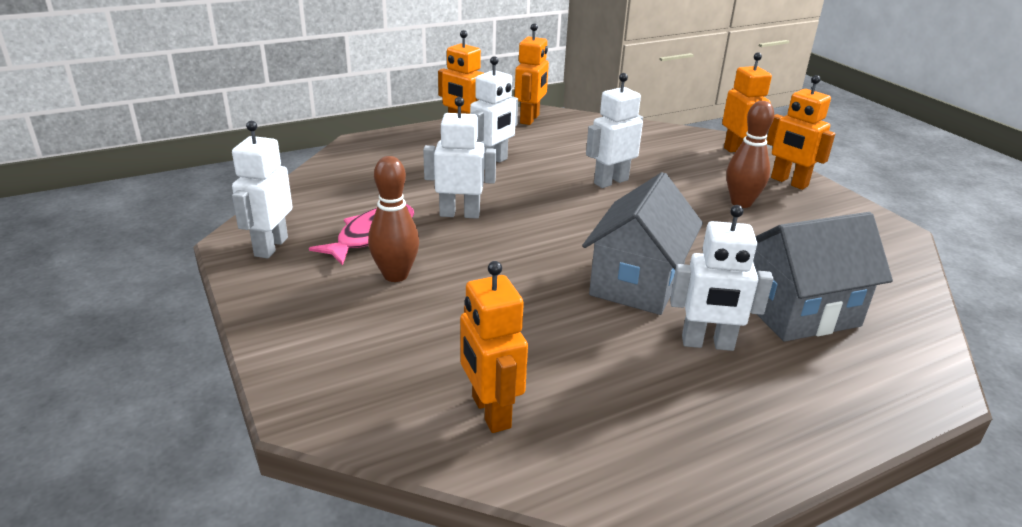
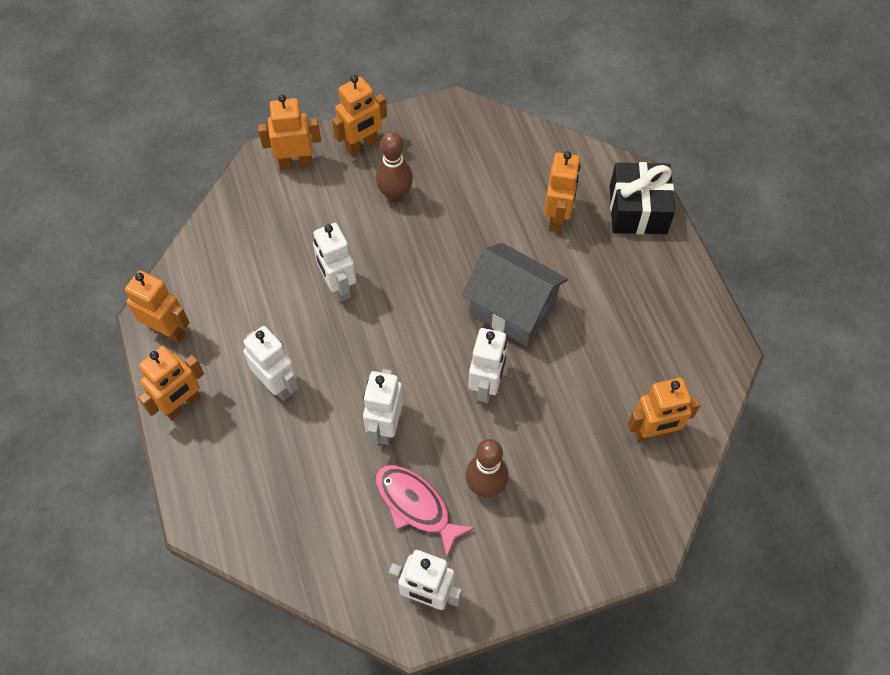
camera: 80 degrees left, 30 degrees up
(707, 344) = (590, 286): white robot -> white robot (486, 386)
(799, 311) = (557, 217): grey house -> orange robot
(874, 388) = (638, 210): none -> black gift

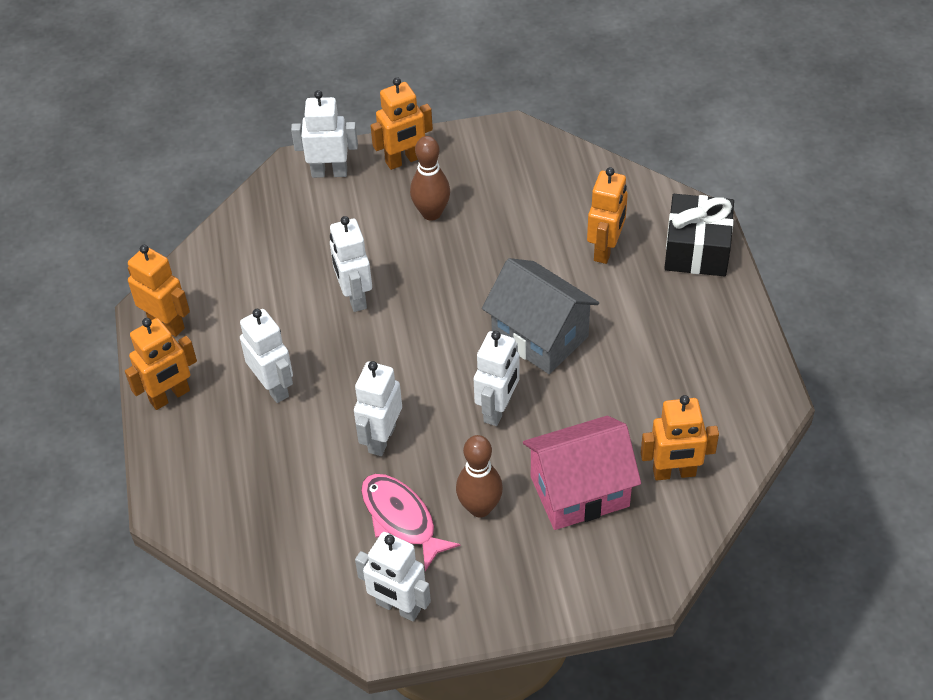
camera: 10 degrees right, 10 degrees down
(295, 163) = (329, 172): orange robot -> white robot
(572, 460) = (579, 491): none -> pink house

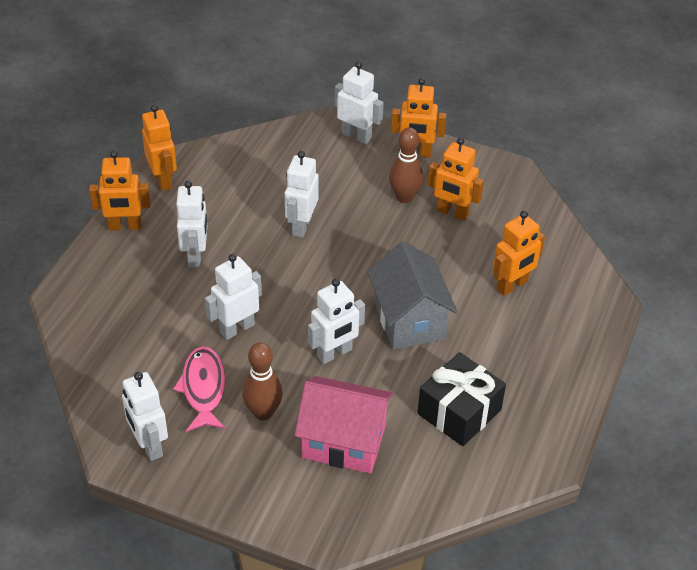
camera: 30 degrees right, 5 degrees down
(674, 473) = (425, 469): orange robot -> orange robot (452, 213)
(697, 249) = (584, 322): black gift -> black gift (459, 412)

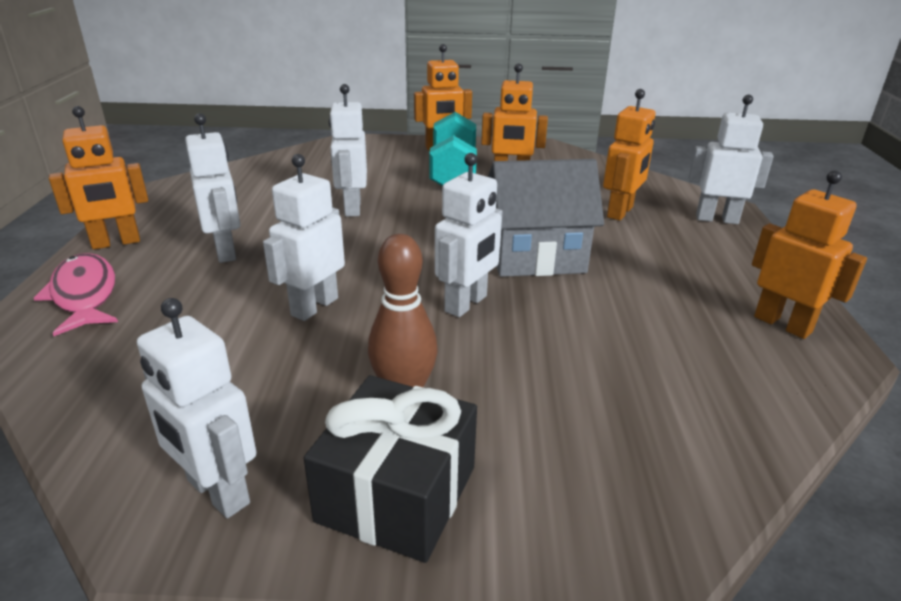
camera: 20 degrees left, 15 degrees down
(163, 180) = (162, 200): orange robot -> orange robot (782, 324)
(203, 388) = (291, 384): pink fish -> pink fish (84, 295)
(343, 442) = (552, 398): pink house -> none
(356, 136) = (374, 146): white robot -> white robot (716, 219)
(404, 197) = (453, 174): brown bowling pin -> turquoise dumbbell
(409, 320) = (535, 257): grey house -> grey house turned 60 degrees counterclockwise
(459, 412) = (675, 326): black gift -> black gift (397, 494)

